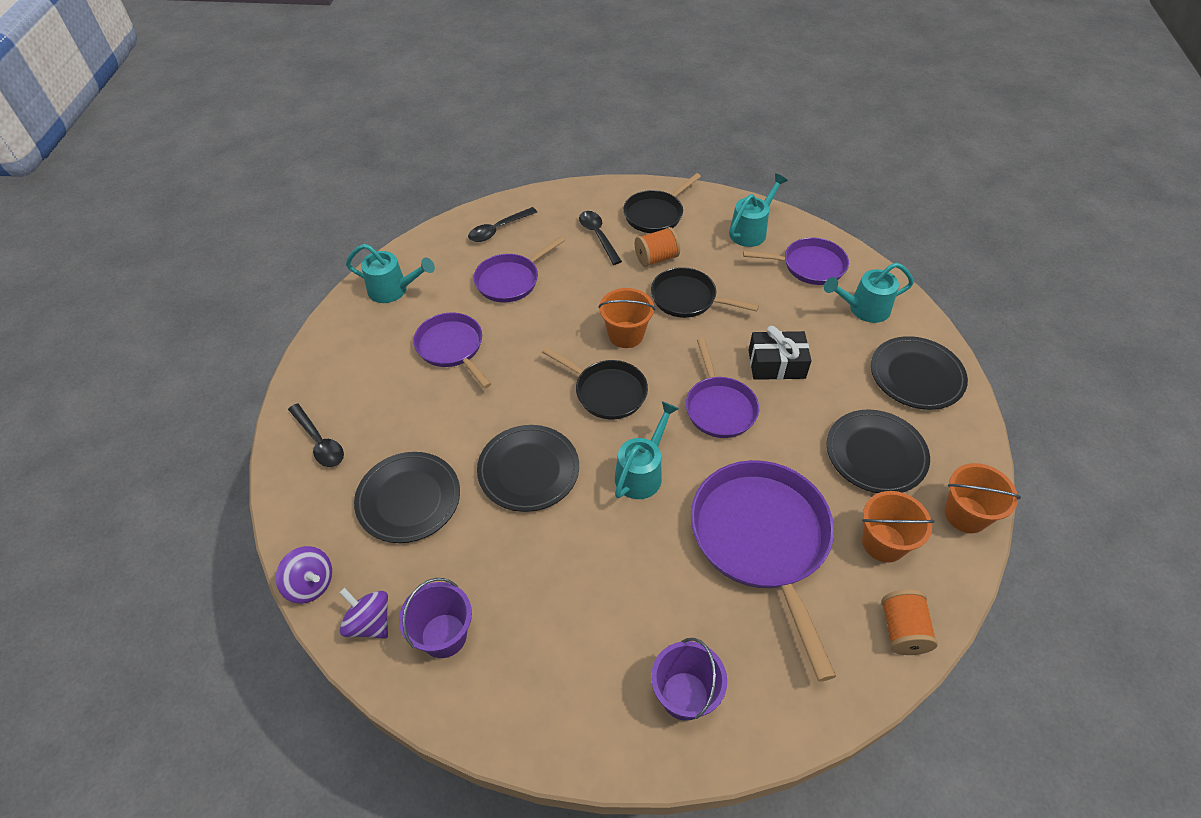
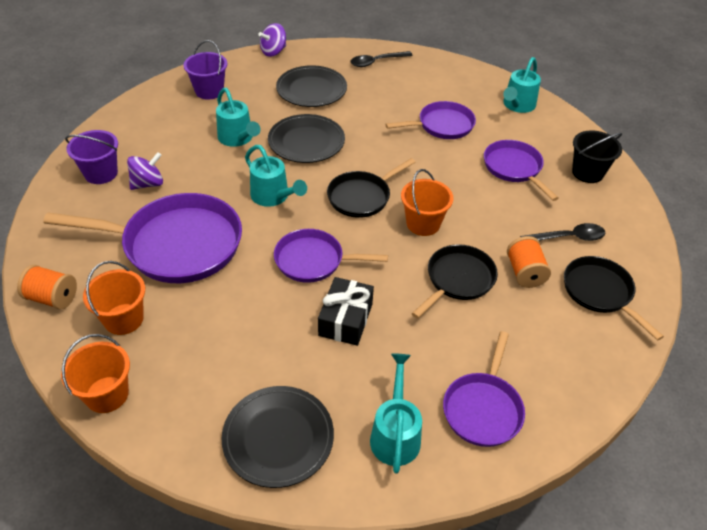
camera: 105 degrees right, 5 degrees down
(370, 623) = (235, 68): purple spinning top -> purple spinning top (148, 184)
(498, 230) = (587, 172): black spoon -> black bucket
(751, 230) = (559, 373): turquoise watering can -> turquoise watering can (238, 139)
(875, 454) = (206, 353): black plate -> none

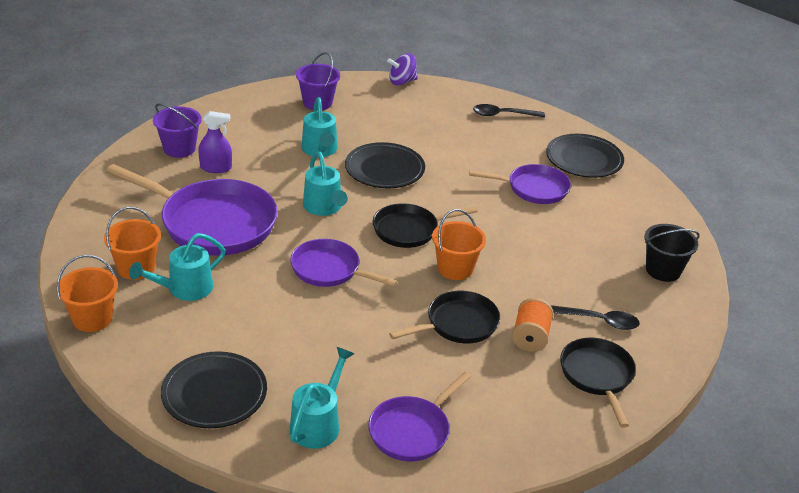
camera: 20 degrees right, 10 degrees down
(52, 298) = (87, 235): orange spool -> none
(148, 184) = (216, 168): purple spinning top -> purple spray bottle
(311, 90) = (418, 125): black plate -> black plate (584, 160)
(345, 319) = (329, 324): black gift -> none
(514, 168) = (584, 246): purple pan -> none
(517, 106) = (629, 190): turquoise watering can -> turquoise watering can (184, 289)

